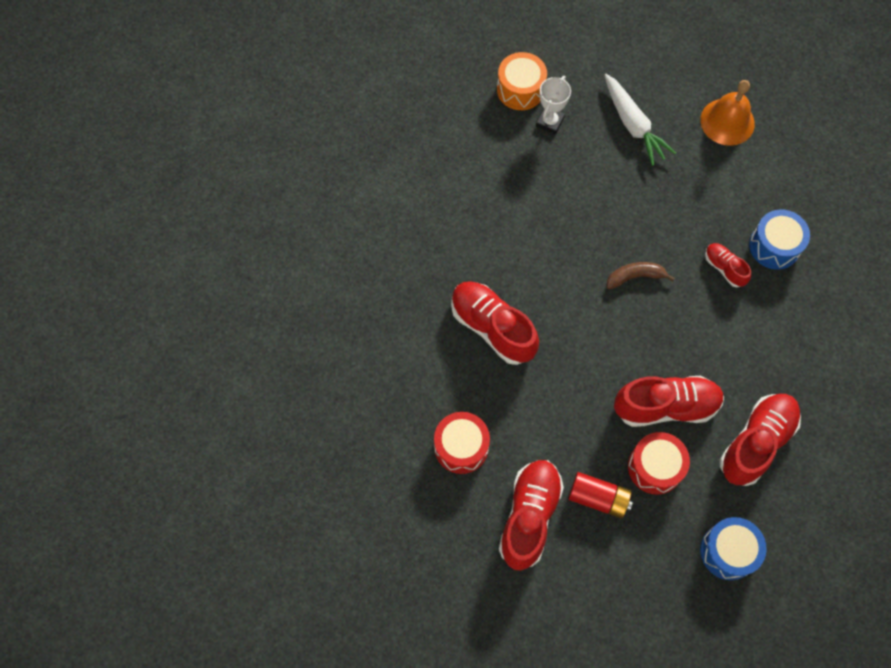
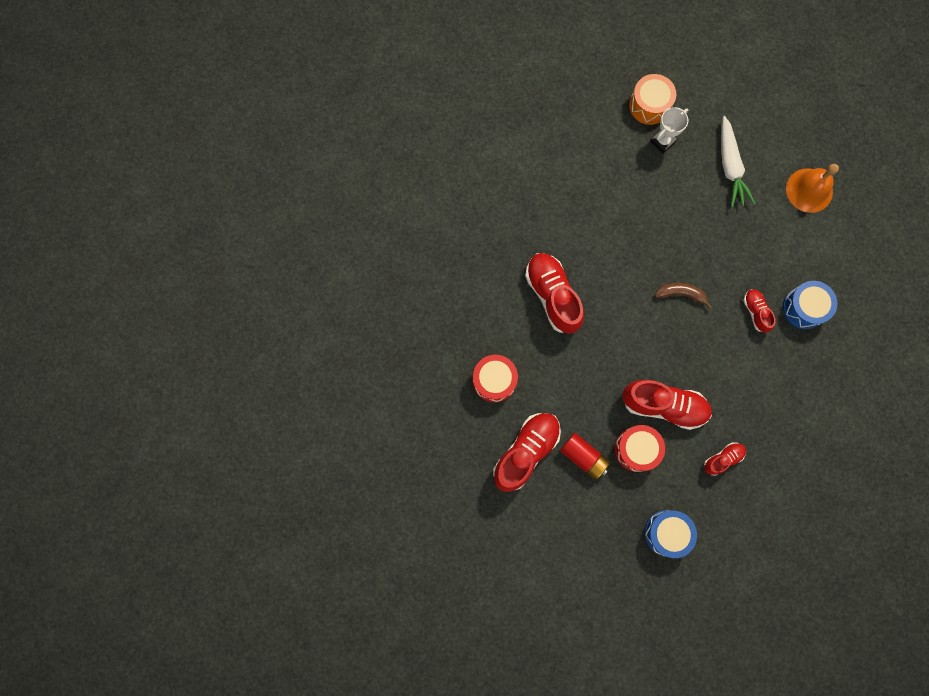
camera: 20 degrees right, 10 degrees up
(756, 443) = (723, 459): red shoe -> red shoe, size x0.52

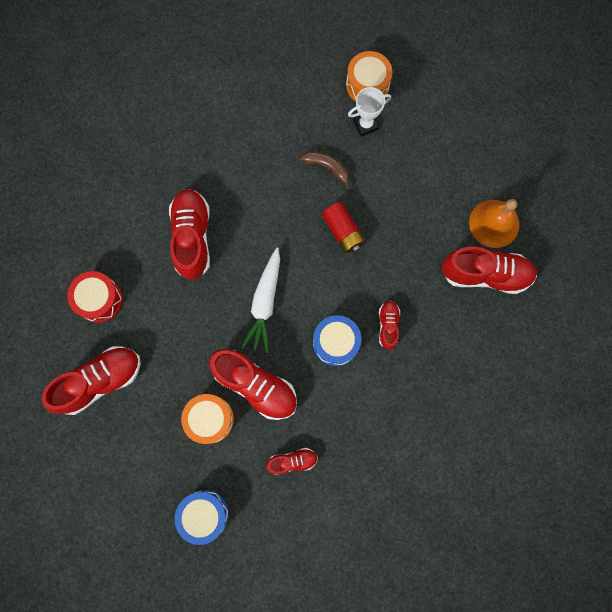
camera: 20 degrees right, 0 degrees up
(583, 457) = (154, 407): red battery -> red battery (343, 231)
(636, 449) = (210, 419): red drum -> orange drum
(681, 294) = (320, 281): brown banana -> brown banana (327, 168)
(730, 167) = (423, 172): white carrot -> white carrot (265, 303)
(804, 308) = (439, 339): blue drum -> blue drum (336, 342)
(820, 237) = (485, 274): none -> red shoe

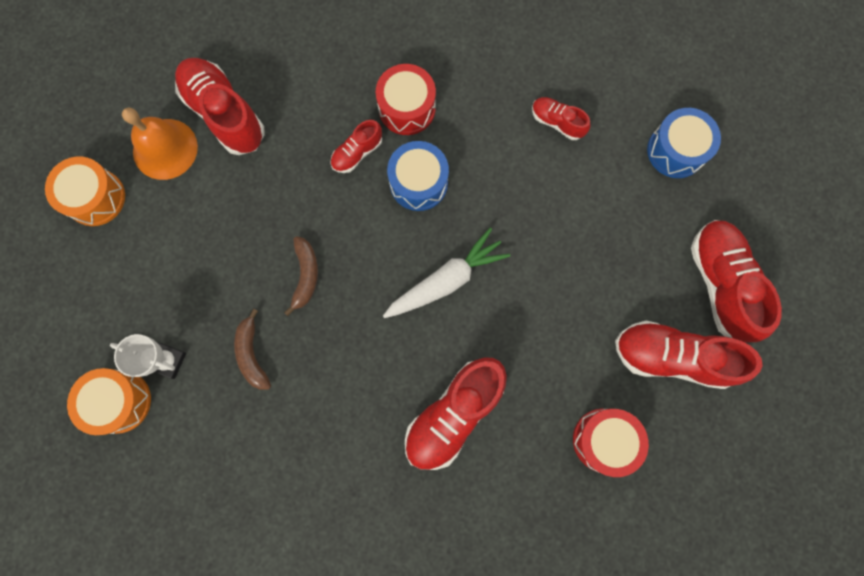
camera: 135 degrees left, 0 degrees up
(210, 419) = (597, 224): orange drum -> orange drum (95, 198)
(256, 385) = (528, 214): red shoe -> red shoe (720, 283)
(343, 231) = (305, 276): red battery -> brown banana
(388, 381) = (407, 108): none -> red drum

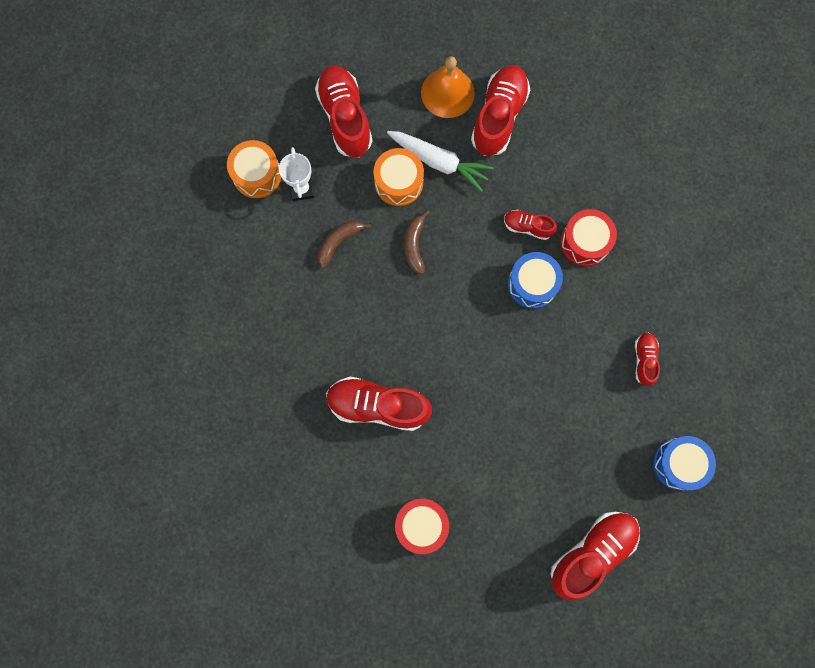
camera: 60 degrees right, 0 degrees up
(95, 198) = (384, 69): orange drum -> orange drum (398, 182)
(305, 276) = (415, 245): brown banana -> brown banana turned 120 degrees clockwise
(446, 280) = (471, 346): white carrot -> white carrot (439, 162)
(672, 356) = (513, 544): red shoe -> red shoe (345, 117)

